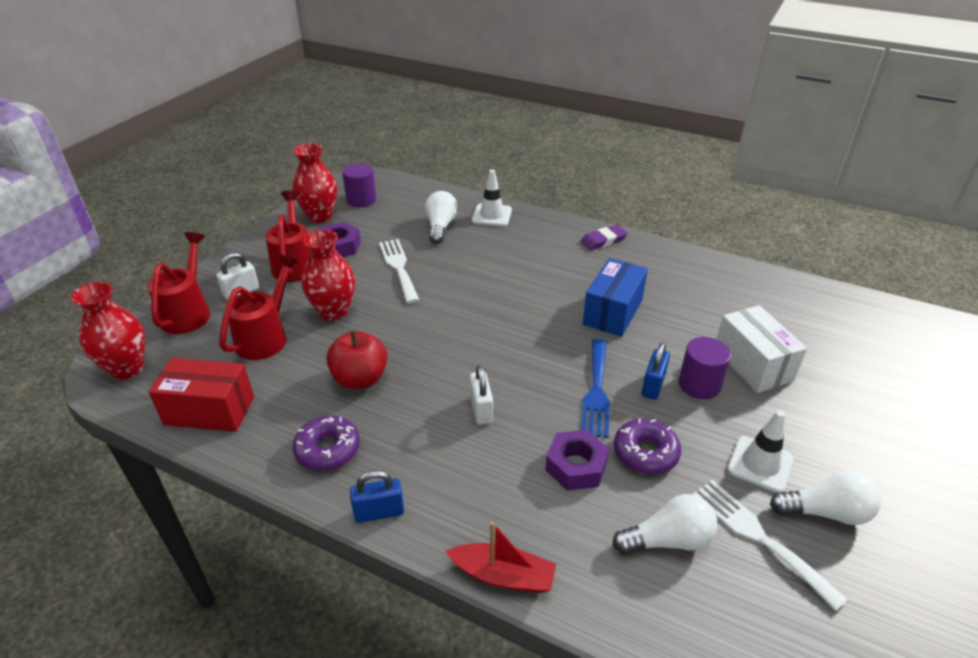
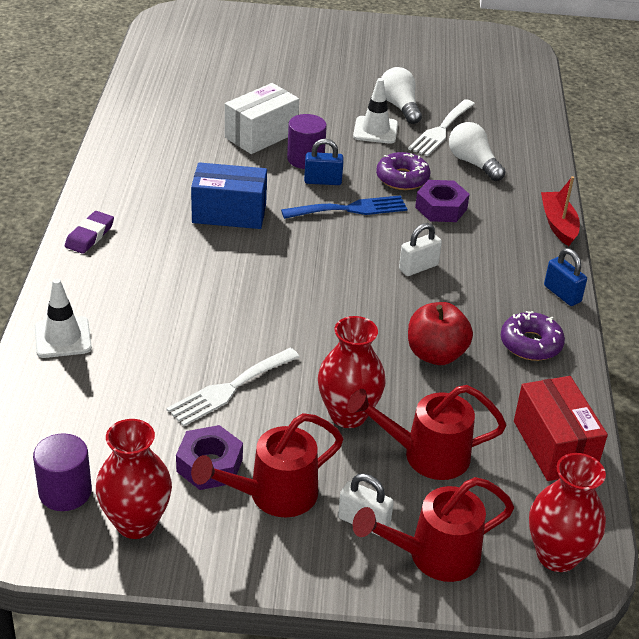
camera: 115 degrees left, 0 degrees up
(440, 227) = (113, 379): white light bulb -> none
(603, 240) = (89, 236): purple eraser -> purple eraser turned 75 degrees clockwise

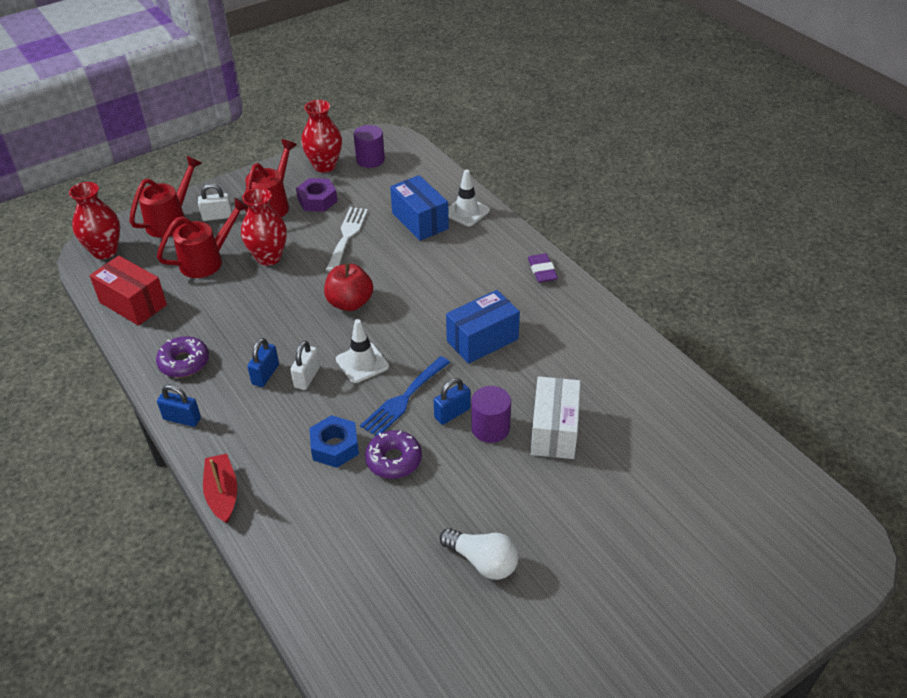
camera: 145 degrees right, 5 degrees up
(127, 357) = (420, 221): none -> blue box
(375, 130) = (471, 507): white traffic cone -> white traffic cone (362, 363)
(436, 354) = (244, 319): red apple -> red apple (350, 303)
(441, 130) = (414, 553): white fork -> none
(441, 208) = (335, 447): purple nut -> blue nut
(455, 290) = (265, 374): none -> blue padlock
(473, 163) = (348, 524): white light bulb -> none
(558, 224) = (222, 493): red boat -> red boat turned 150 degrees counterclockwise

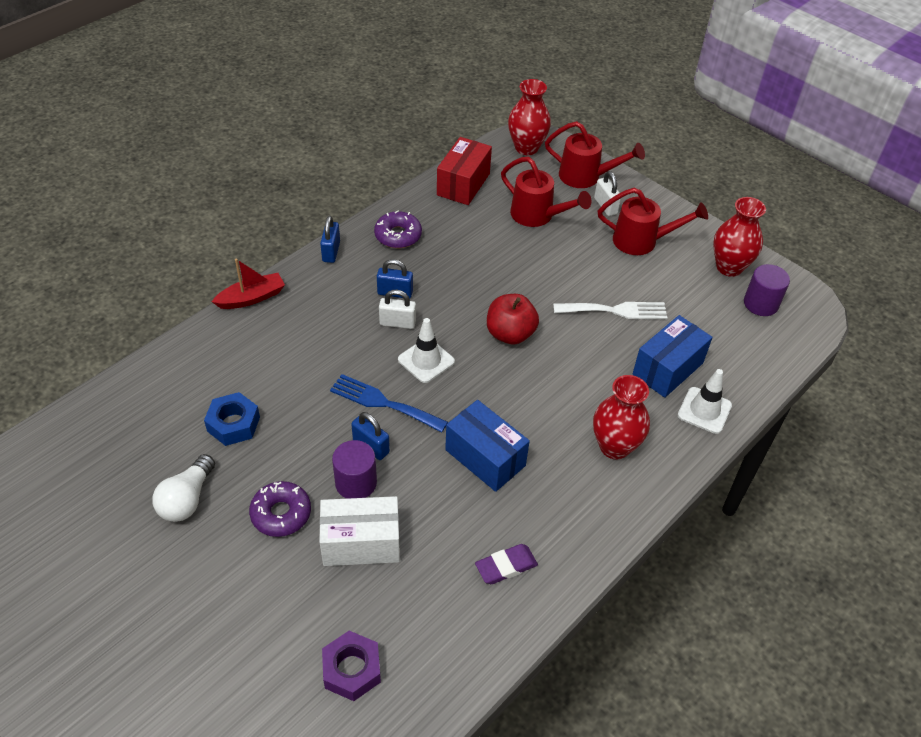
camera: 75 degrees right, 5 degrees up
(268, 257) = (558, 257): red vase -> red vase (614, 446)
(317, 200) = (665, 274): purple nut -> purple nut (352, 669)
(335, 447) = (313, 361): blue nut -> blue nut (233, 424)
(394, 460) = (303, 409): purple donut -> purple donut (281, 513)
(542, 271) = (623, 503): purple eraser -> purple eraser (506, 566)

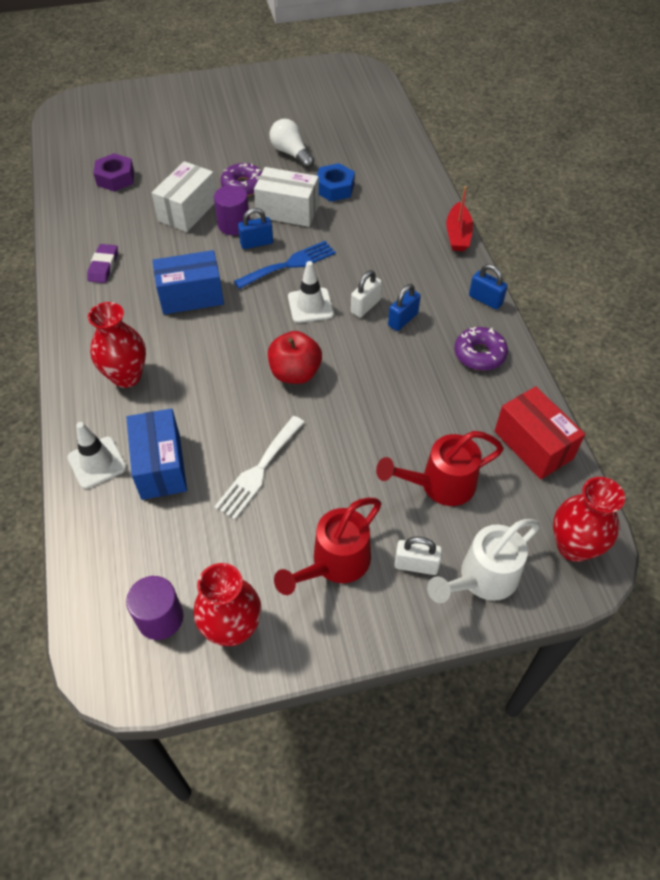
camera: 125 degrees right, 5 degrees up
(300, 446) = (288, 211): none -> white box
(585, 176) = (482, 578): red watering can -> white watering can

